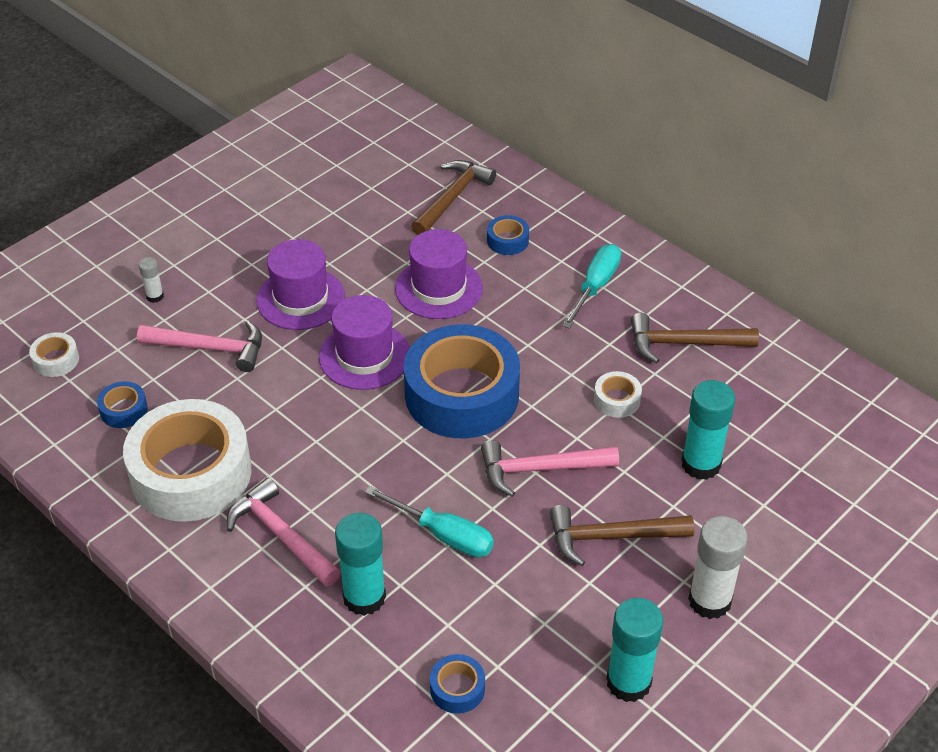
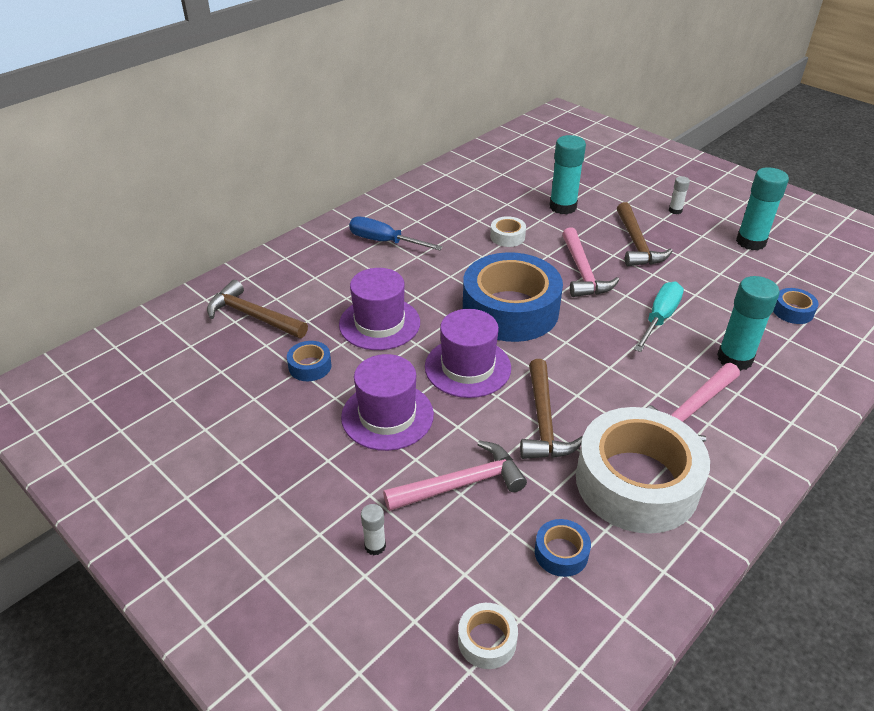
camera: 90 degrees left, 5 degrees down
(210, 348) = (461, 484): pink hammer -> pink hammer turned 60 degrees clockwise
(507, 240) = (321, 284): blue tape -> blue tape (310, 366)
(595, 286) = (384, 241): turquoise screwdriver -> blue screwdriver
(684, 343) = (448, 206): brown hammer -> brown hammer (543, 421)
(709, 600) = (675, 210): white glue stick -> white glue stick, size x0.49

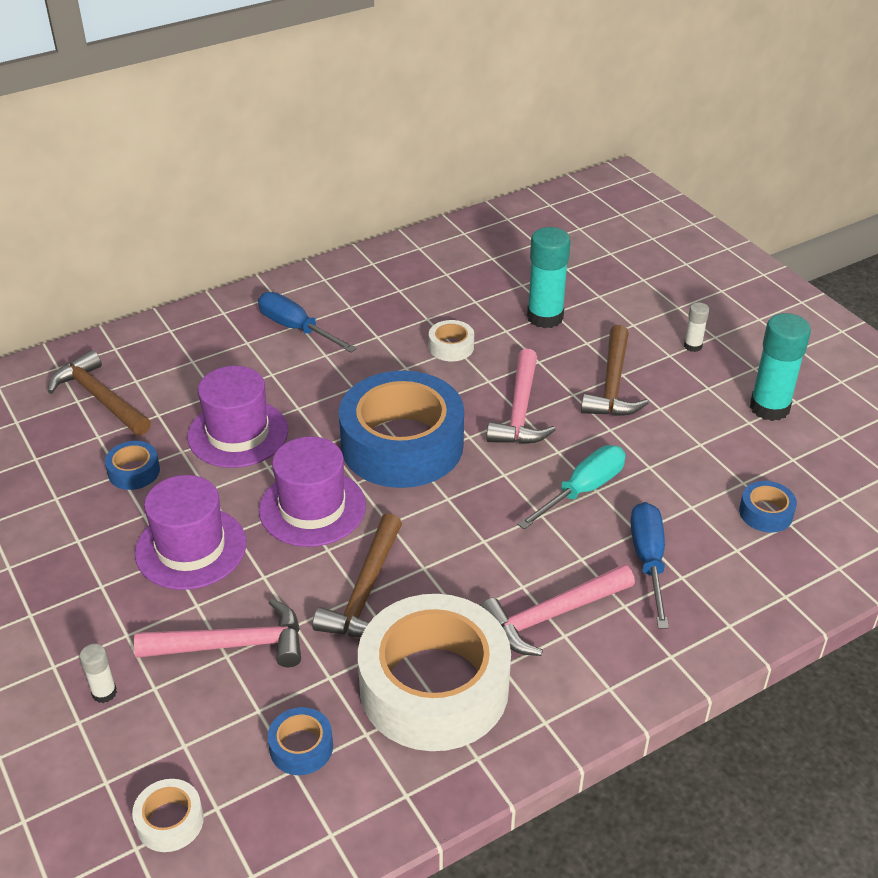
camera: 15 degrees right, 0 degrees up
(734, 358) = (648, 561): turquoise glue stick -> blue screwdriver

